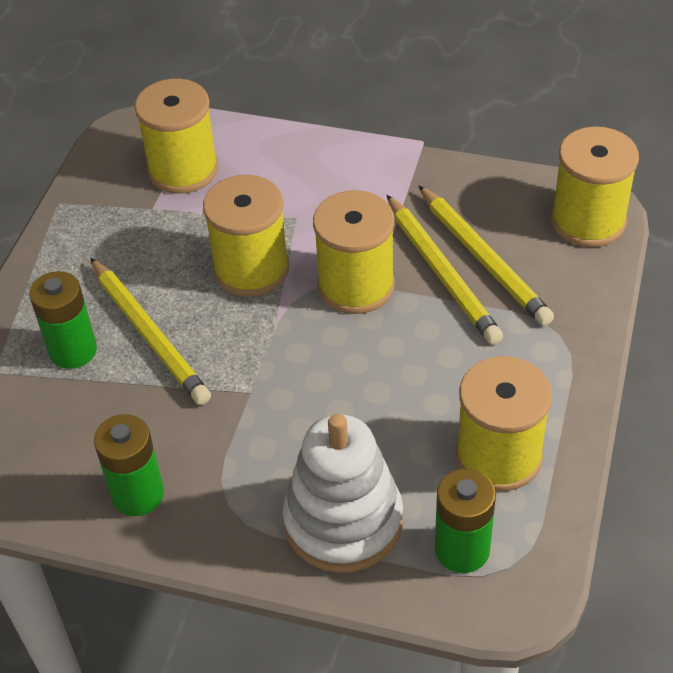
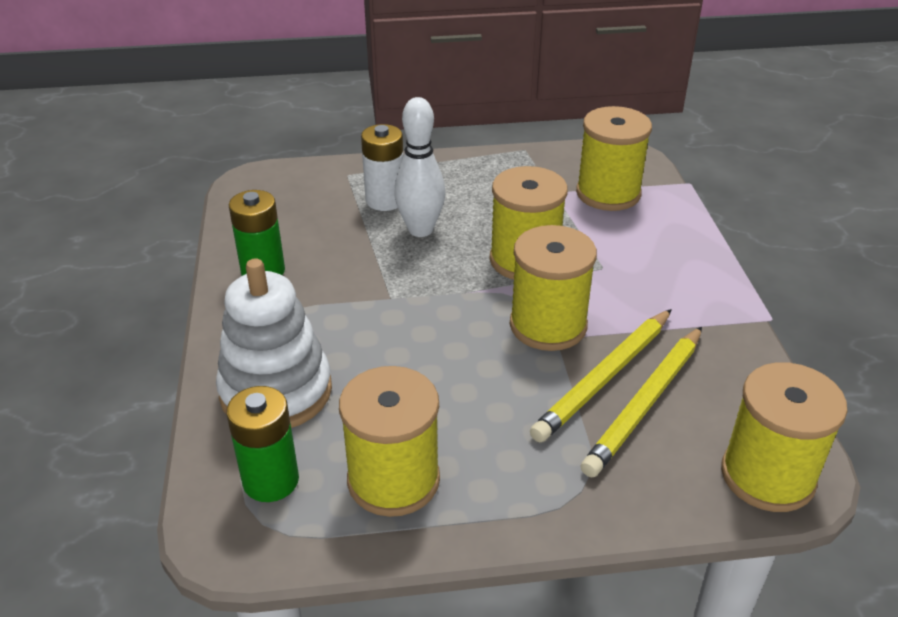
camera: 65 degrees right, 10 degrees down
(73, 350) = (385, 200): green battery -> white battery
(149, 335) = (420, 230): yellow pencil -> white bowling pin

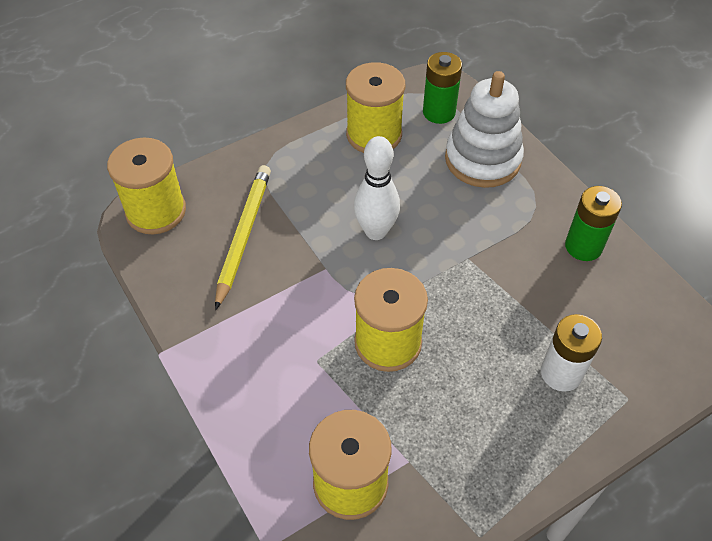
camera: 155 degrees right, 15 degrees up
(420, 230) = (499, 345): white bowling pin -> white bowling pin (376, 231)
(548, 325) = (336, 277): yellow spool -> none
(603, 378) = (278, 245): yellow pencil -> none

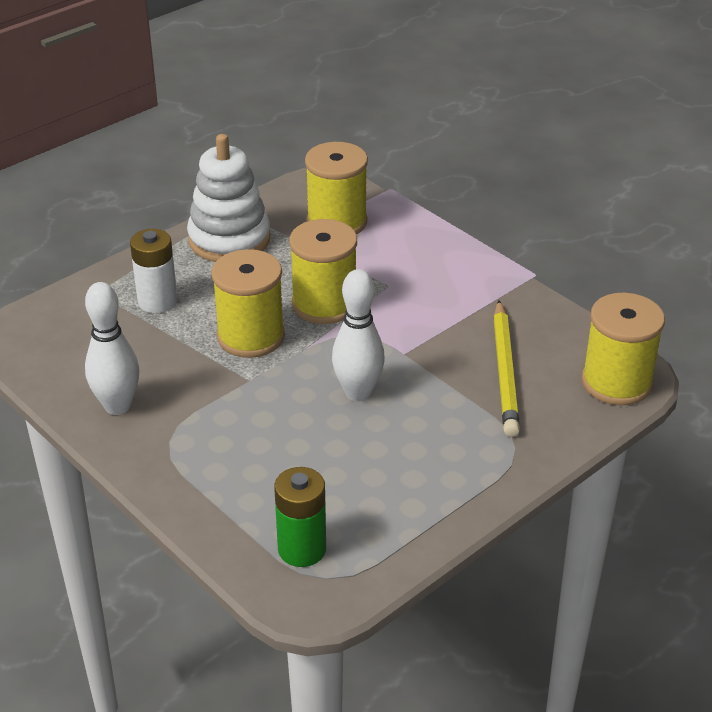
camera: 170 degrees right, 15 degrees down
(374, 134) = (388, 504): yellow spool -> yellow spool (251, 336)
(482, 159) = (236, 489): white stacking toy -> white stacking toy (229, 239)
(583, 246) = (117, 406): green battery -> white bowling pin

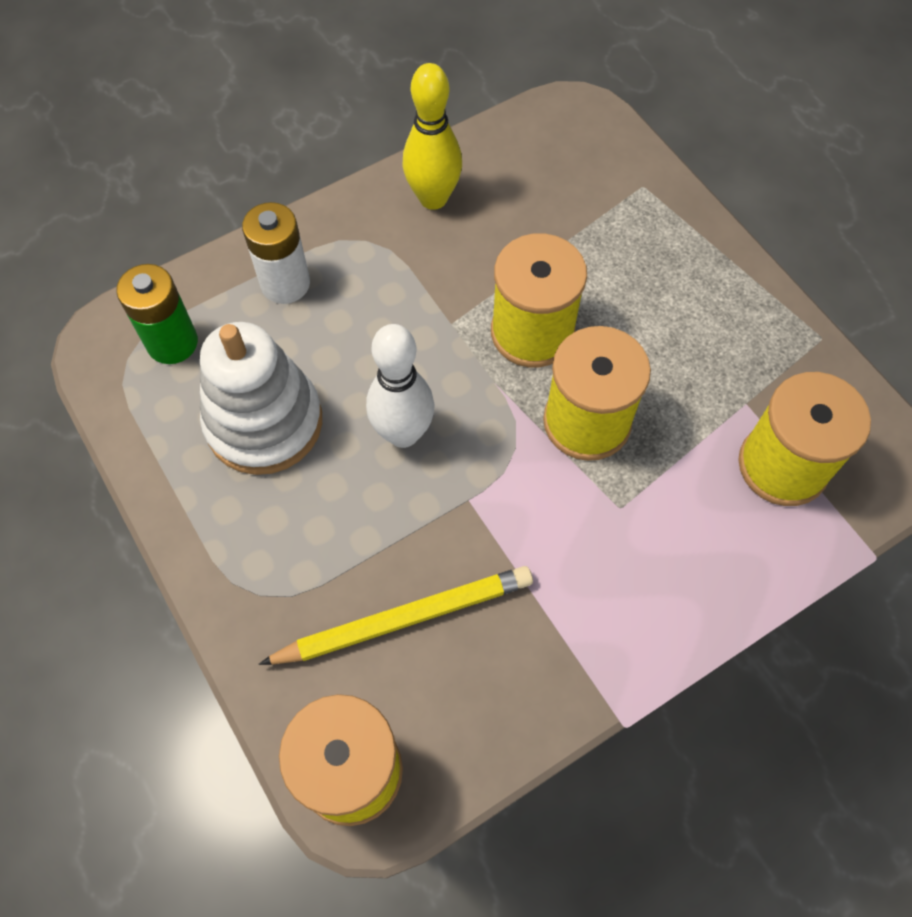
camera: 100 degrees right, 25 degrees up
(117, 406) = (433, 198): white bowling pin -> yellow bowling pin
(157, 301) = (616, 243): white battery -> white battery (285, 284)
(229, 239) = (745, 328): white stacking toy -> white stacking toy (264, 422)
(504, 372) = (405, 619): yellow pencil -> yellow pencil turned 150 degrees clockwise

